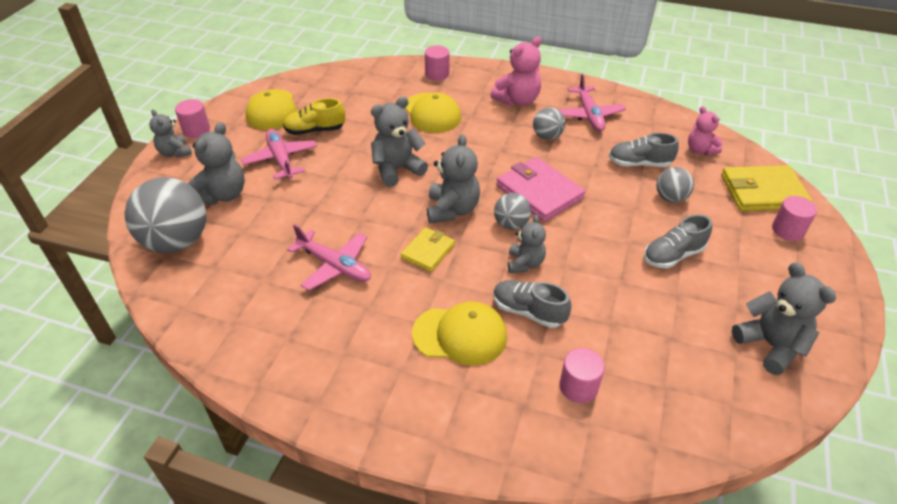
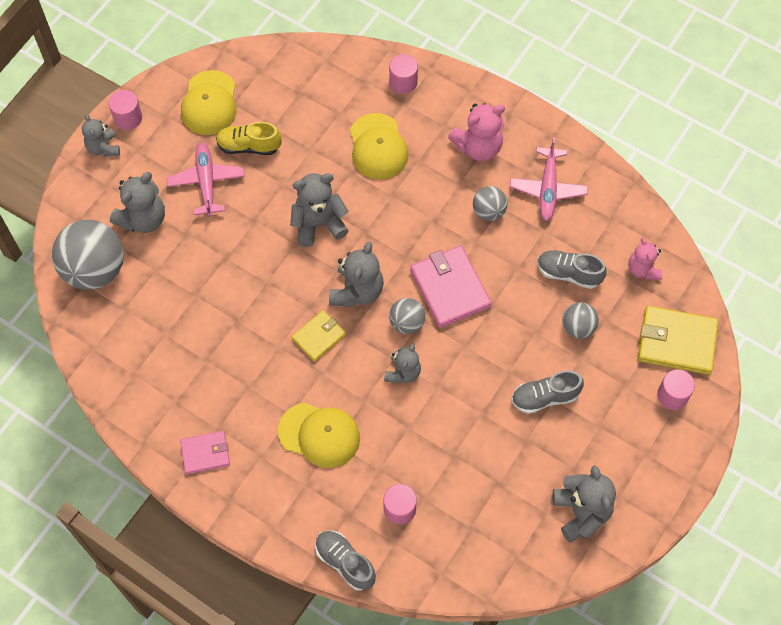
camera: 15 degrees right, 20 degrees up
(335, 266) = (230, 333): pink plane -> none
(335, 381) = (205, 453): none -> pink wallet
(528, 311) = (386, 426): grey shoe -> grey shoe (345, 562)

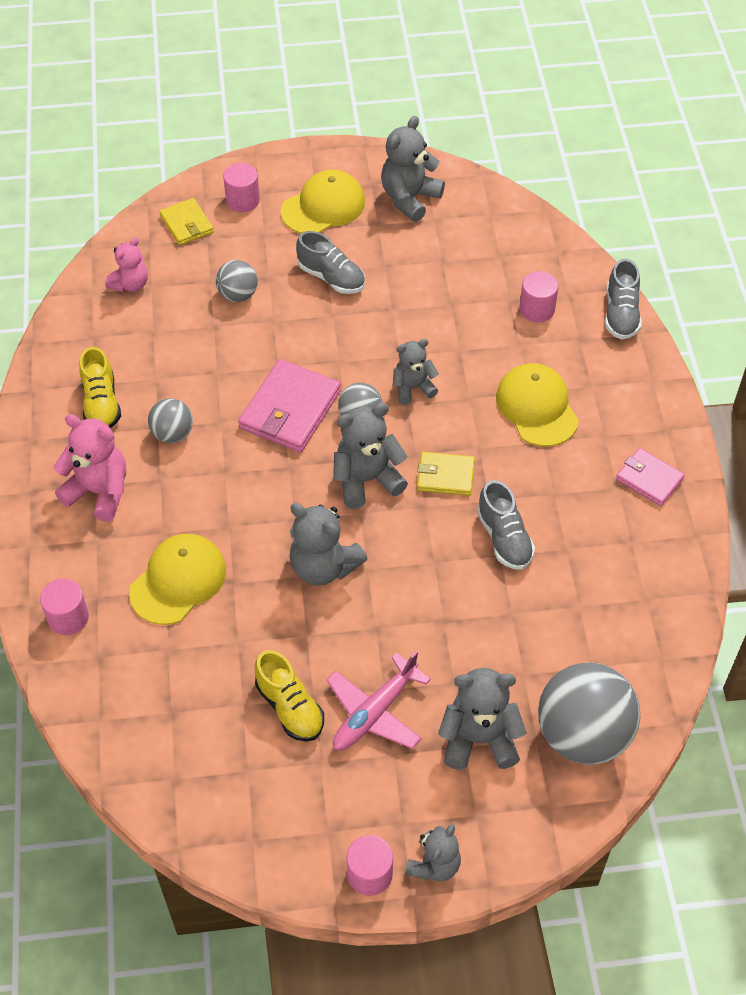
camera: 130 degrees left, 10 degrees down
(209, 103) = (269, 798): yellow cap -> yellow cap (323, 207)
(548, 189) = (101, 404): pink plane -> yellow shoe
(568, 273) = (186, 333): grey shoe -> grey shoe (504, 538)
(676, 342) = (186, 224): yellow wallet -> yellow wallet, size x0.59

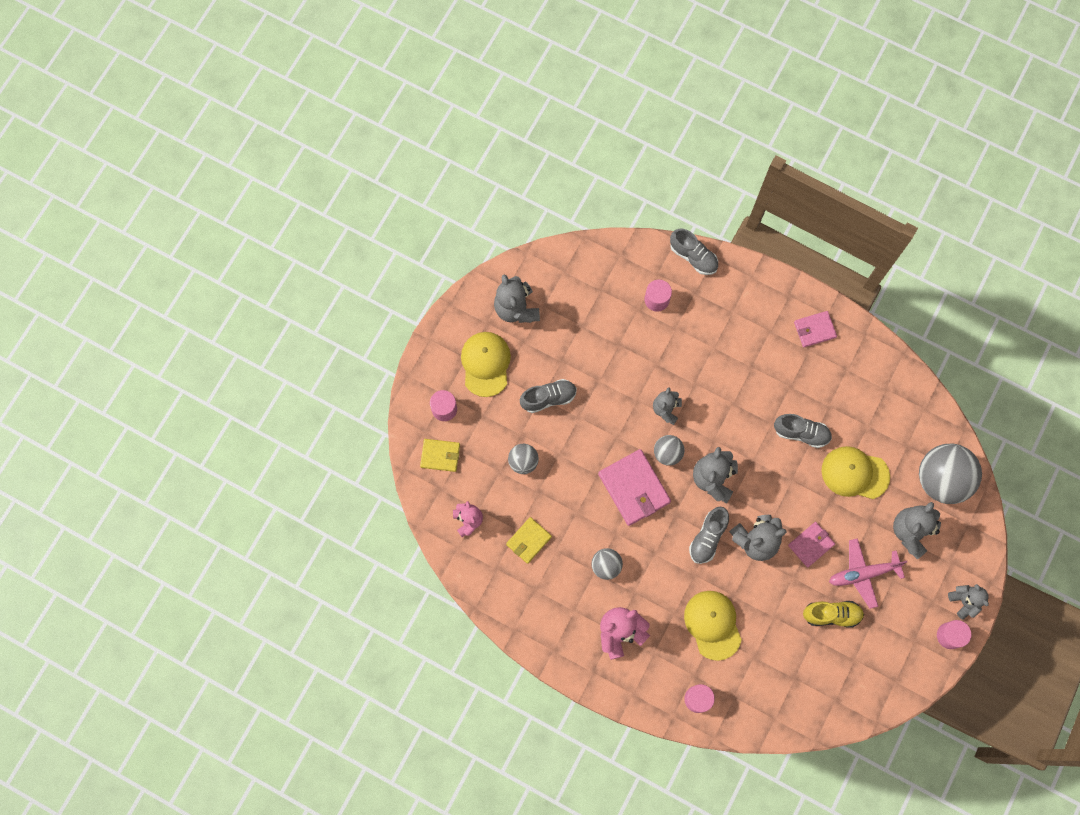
camera: 55 degrees left, 20 degrees up
(101, 404) = (554, 593): yellow shoe -> none
(287, 514) = (707, 538): none -> grey shoe
(366, 630) = (811, 544): none -> pink wallet
(374, 713) = (863, 574): pink plane -> pink plane turned 90 degrees clockwise
(445, 476) = (739, 434): yellow wallet -> yellow wallet (528, 540)
(537, 407) = (727, 352): yellow cap -> yellow cap (855, 473)

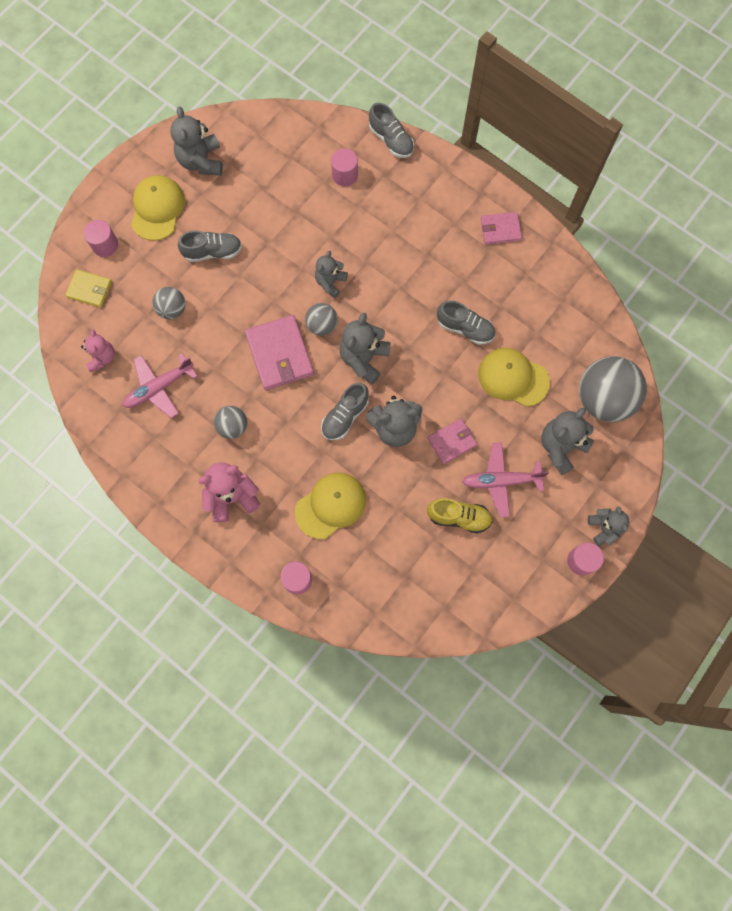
camera: 10 degrees right, 0 degrees up
(528, 540) = (159, 388): yellow wallet -> pink plane
(713, 624) = (330, 505): yellow cap -> yellow cap turned 60 degrees clockwise

